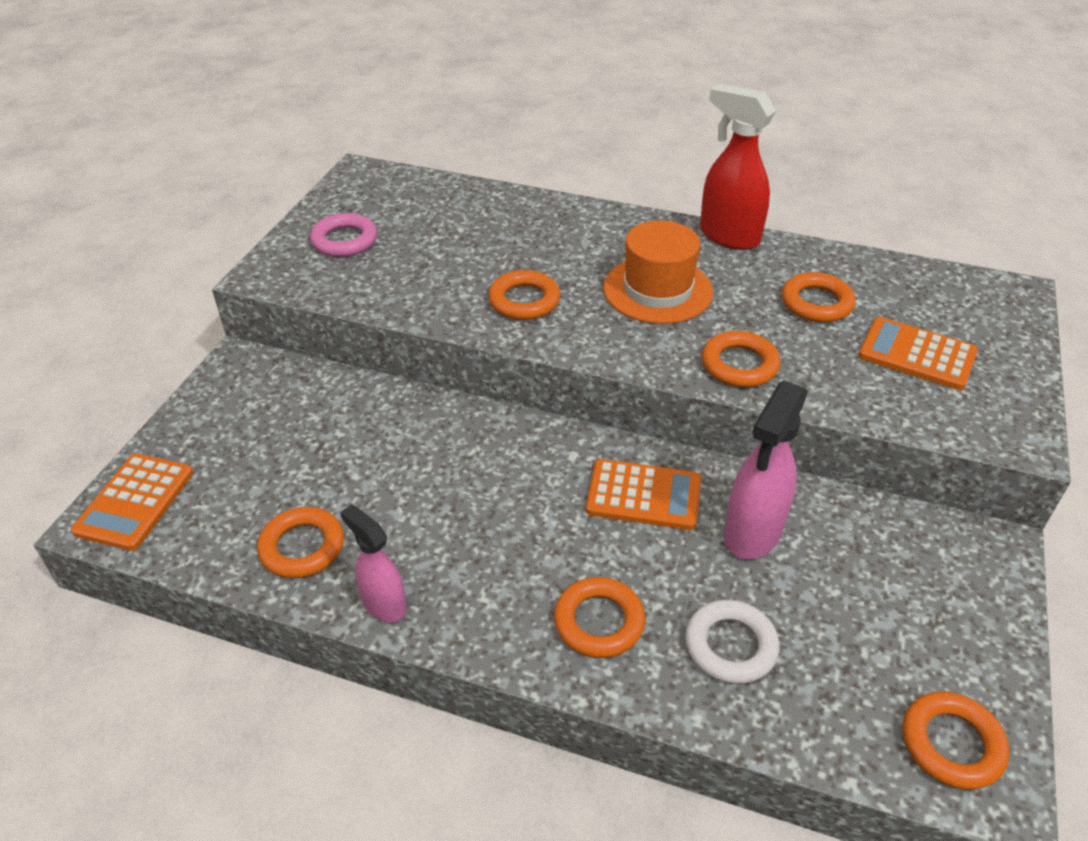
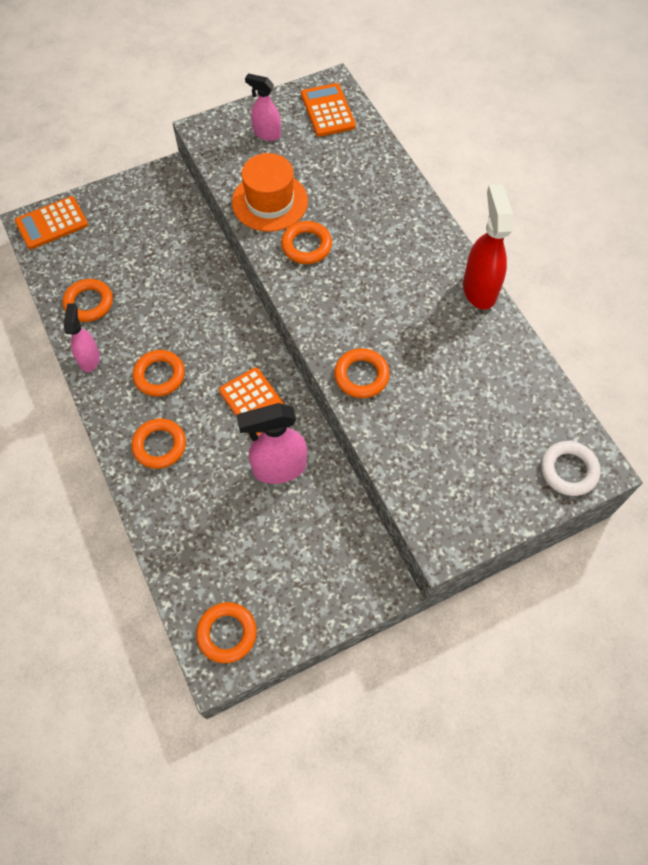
camera: 45 degrees right, 20 degrees up
(344, 241) = (266, 134): pink ring -> pink spray bottle
(657, 290) = (385, 294): orange hat -> orange hat (270, 202)
(730, 646) = (197, 507): white ring -> white ring (568, 470)
(816, 303) = (462, 374): orange ring -> orange ring (159, 375)
(916, 354) = (467, 452): orange calculator -> orange calculator (328, 111)

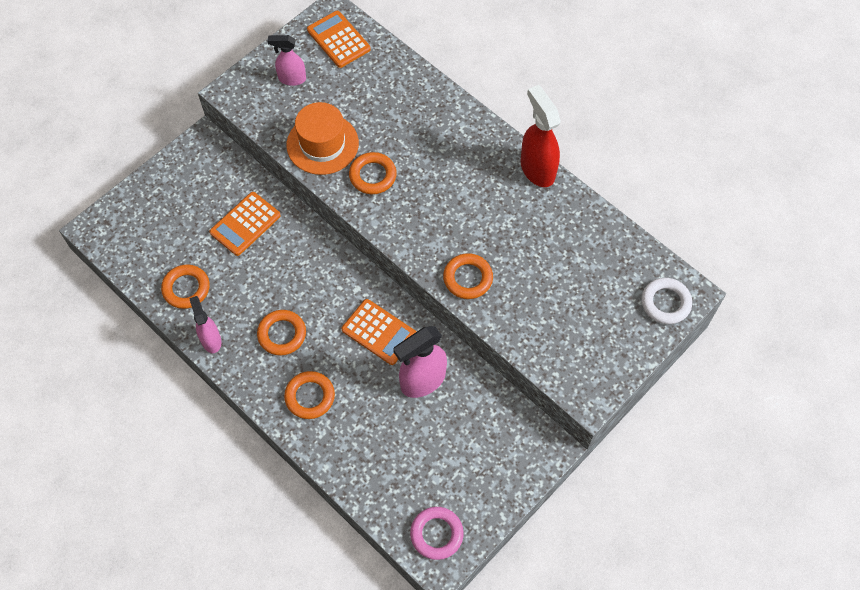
camera: 20 degrees left, 0 degrees up
(52, 223) = (115, 223): orange calculator -> orange calculator (245, 224)
(227, 633) = (436, 534): orange ring -> pink ring

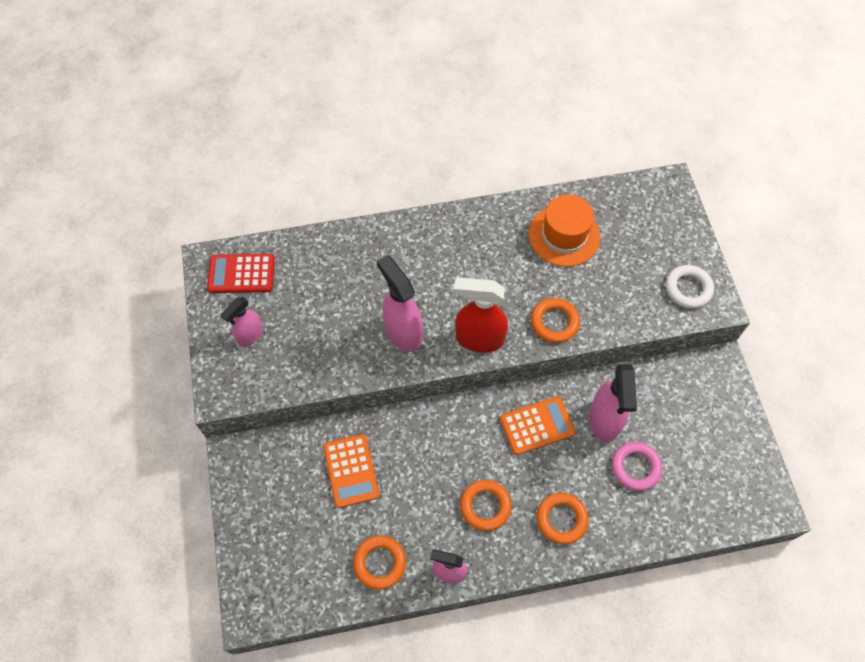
camera: 55 degrees left, 0 degrees up
(322, 144) = (339, 352): orange hat -> orange hat (564, 235)
(338, 40) = (241, 274): orange calculator -> red calculator
(373, 176) = (403, 332): orange ring -> pink spray bottle
(436, 534) = (747, 494): pink ring -> pink ring (635, 467)
(537, 169) = (489, 211): red spray bottle -> red spray bottle (479, 339)
(665, 303) = (669, 204): white ring -> white ring (688, 289)

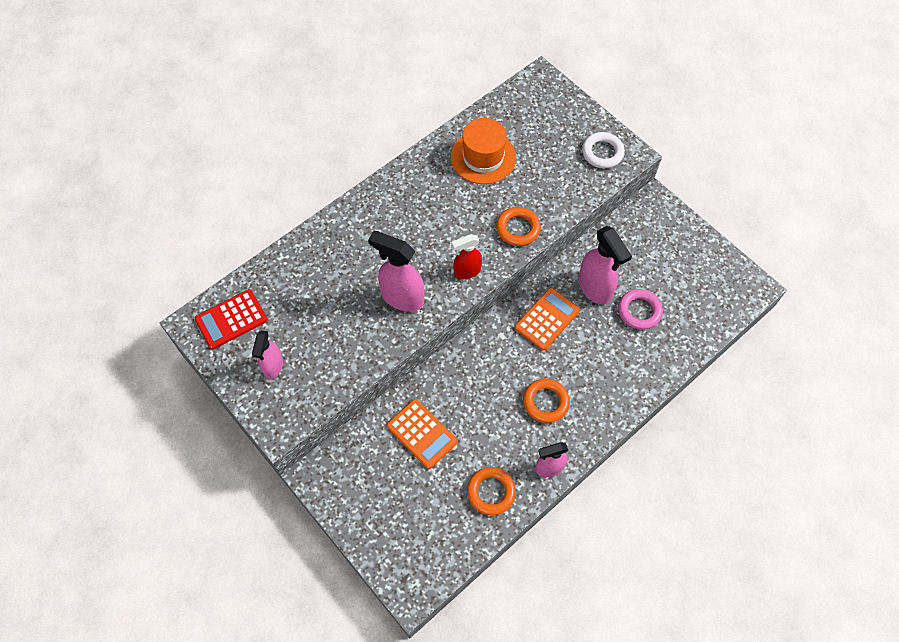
camera: 30 degrees left, 0 degrees up
(479, 339) = (467, 271): red spray bottle -> red spray bottle, size x0.62
(561, 519) = (609, 380): orange ring -> none

